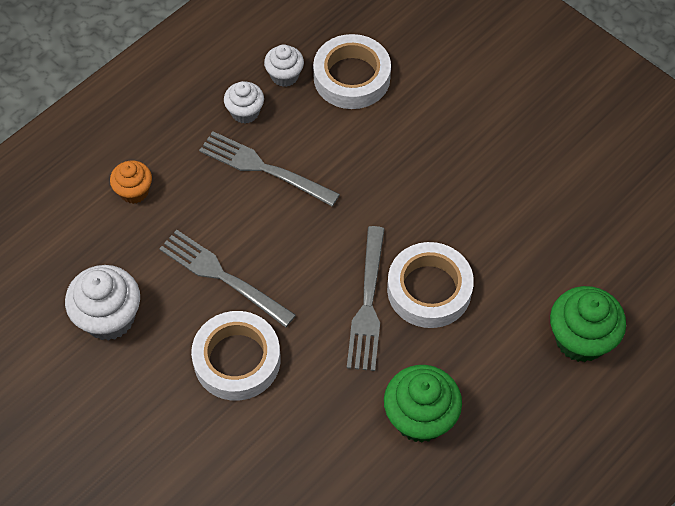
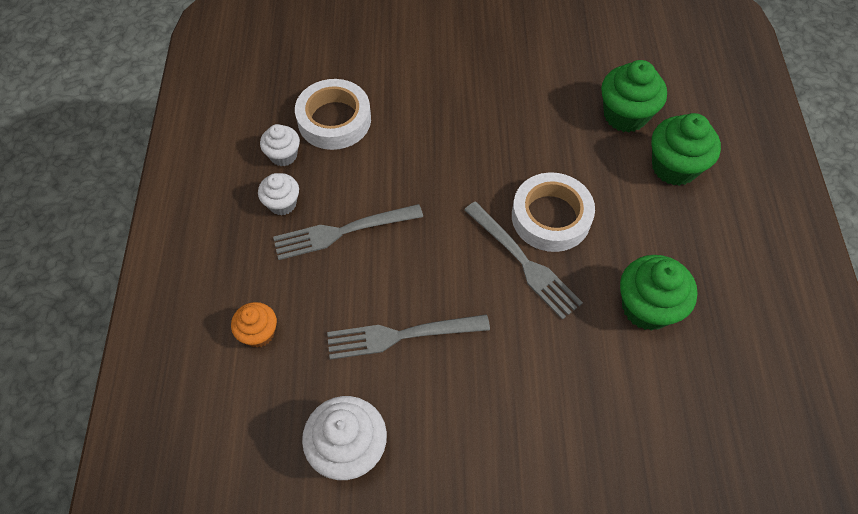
camera: 45 degrees left, 0 degrees up
(237, 360) = (482, 387): white tape -> none
(592, 264) = (625, 115): none -> green cupcake

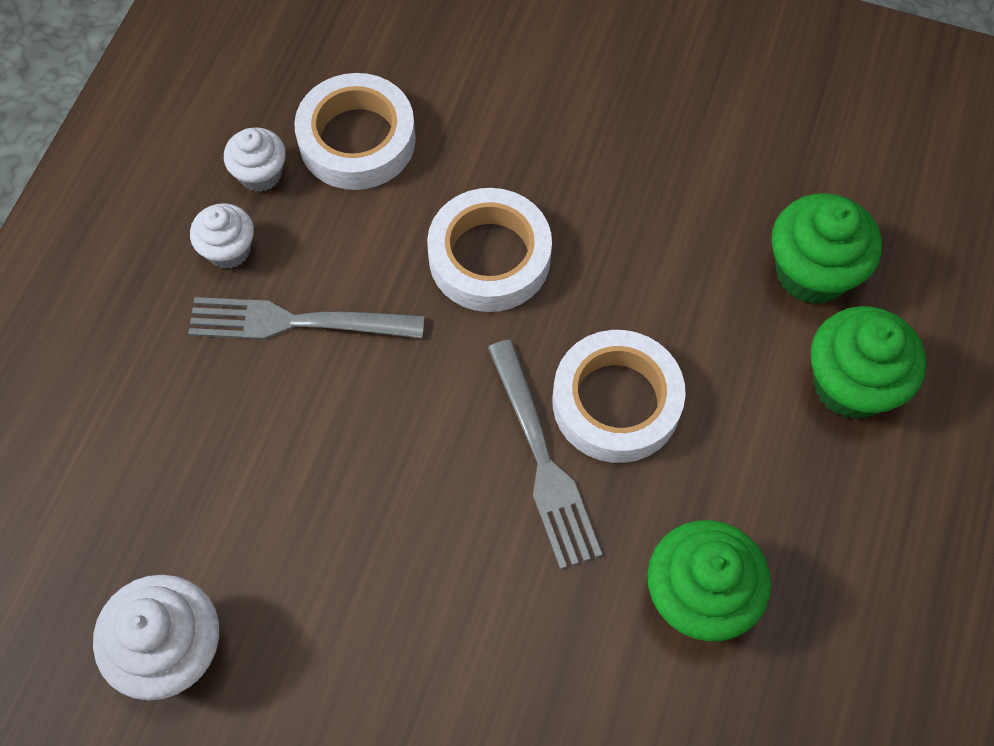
camera: 20 degrees right, 5 degrees up
(259, 333) = (119, 436): orange cupcake -> none
(401, 335) = (315, 510): grey fork -> none
(442, 161) = (489, 257): none -> white tape

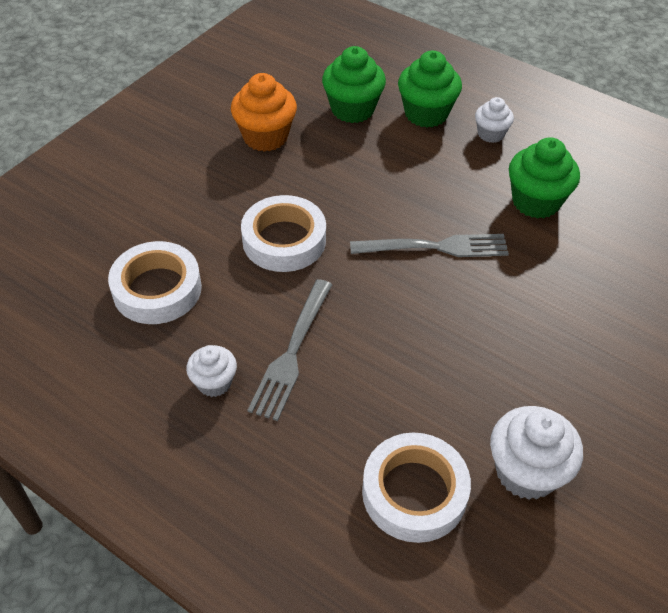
camera: 75 degrees left, 15 degrees down
(260, 174) = (157, 351): white cupcake -> white cupcake (490, 134)
(616, 402) = (407, 206): white tape -> white tape (414, 492)
(694, 171) = (265, 137): none -> orange cupcake

